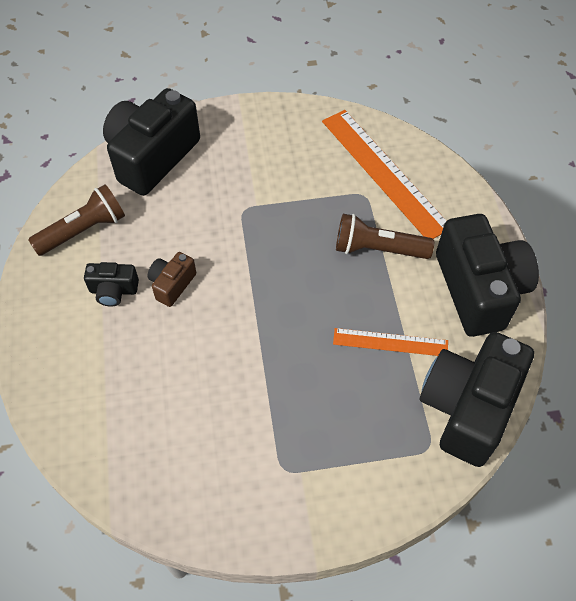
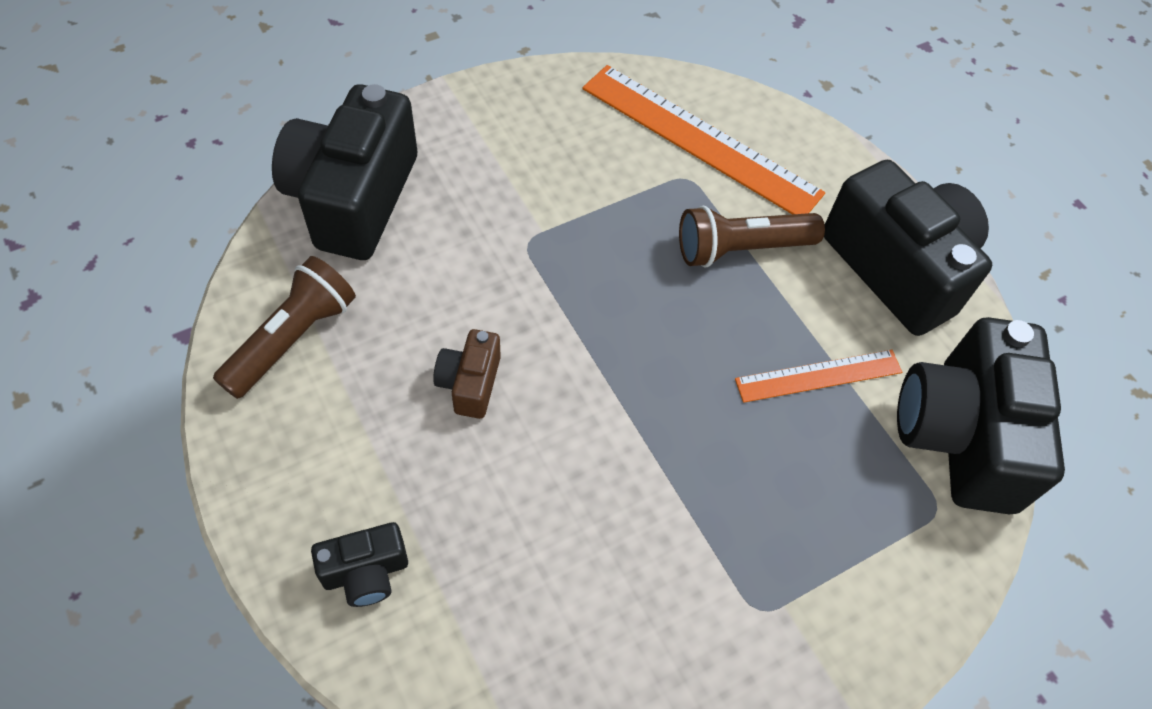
camera: 25 degrees left, 0 degrees up
(113, 290) = (382, 419): black camera -> black camera (366, 572)

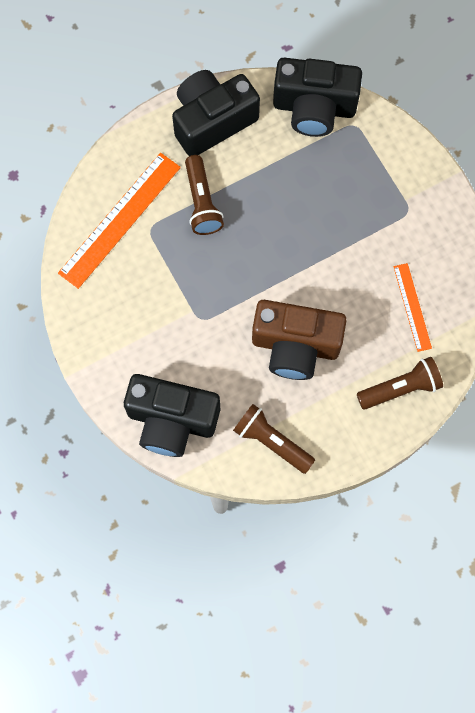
camera: 85 degrees left, 15 degrees up
(366, 572) = (400, 388): black camera -> brown flashlight
(470, 383) = (295, 346): brown camera -> brown camera, size x2.15
(818, 376) = (283, 170): orange ruler -> orange ruler (412, 307)

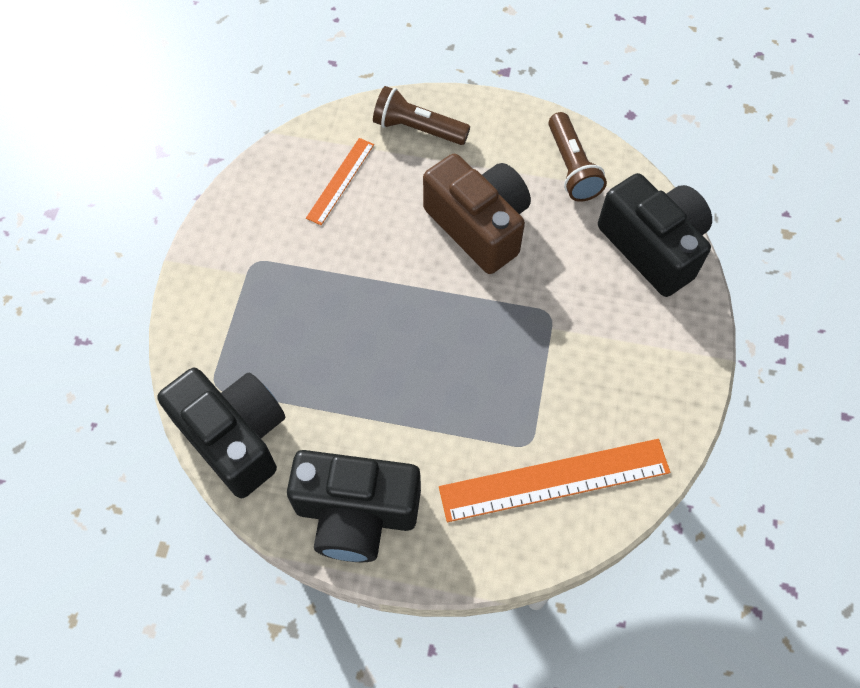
camera: 140 degrees left, 10 degrees down
(202, 202) = (448, 429): brown flashlight -> none

